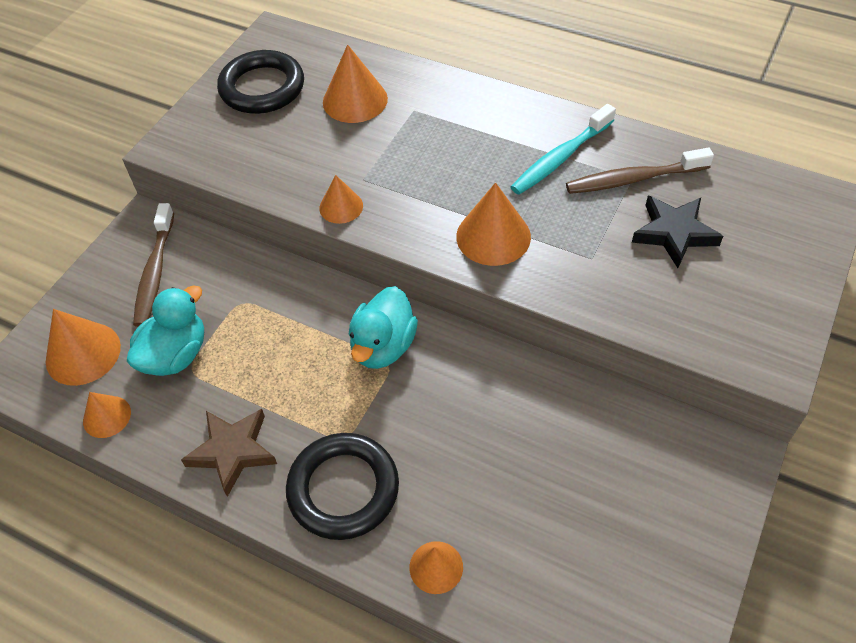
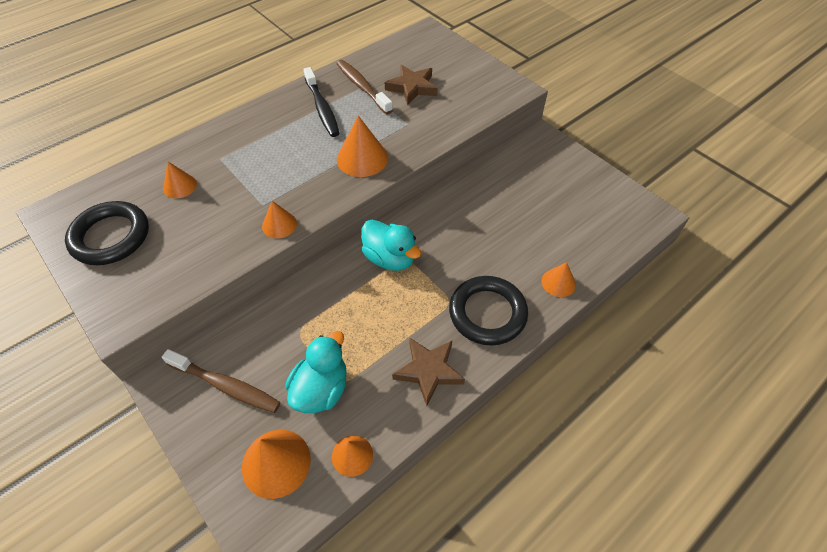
camera: 70 degrees left, 0 degrees up
(176, 355) = (321, 389): turquoise duck -> turquoise duck turned 60 degrees clockwise
(355, 100) = (180, 186): orange cone -> orange cone, size x0.61
(560, 158) = (322, 108): turquoise toothbrush -> black toothbrush
(633, 179) = (362, 87): brown toothbrush -> brown toothbrush turned 135 degrees clockwise
(674, 233) = (412, 87): black star -> brown star

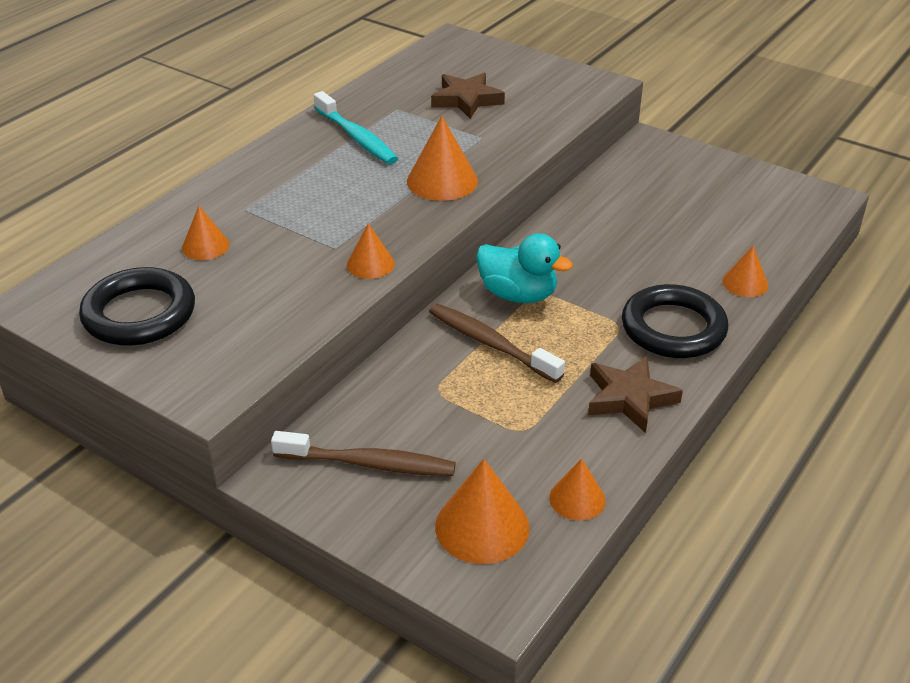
camera: 15 degrees left, 15 degrees down
(321, 389) = (500, 442): turquoise duck -> none
(322, 108) = (357, 137): black toothbrush -> turquoise toothbrush
(362, 87) = (398, 108): brown toothbrush -> brown toothbrush (490, 343)

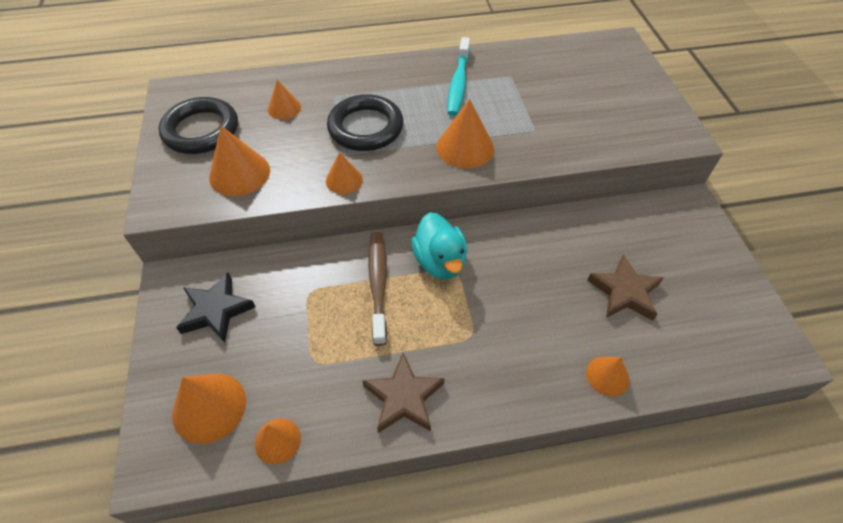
camera: 45 degrees right, 15 degrees up
(252, 320) = (239, 173): none -> orange cone
(369, 464) = (216, 310): brown toothbrush -> black star
(466, 100) = (564, 94): brown star -> brown star (624, 292)
(673, 328) = (504, 369): black ring -> black ring (365, 127)

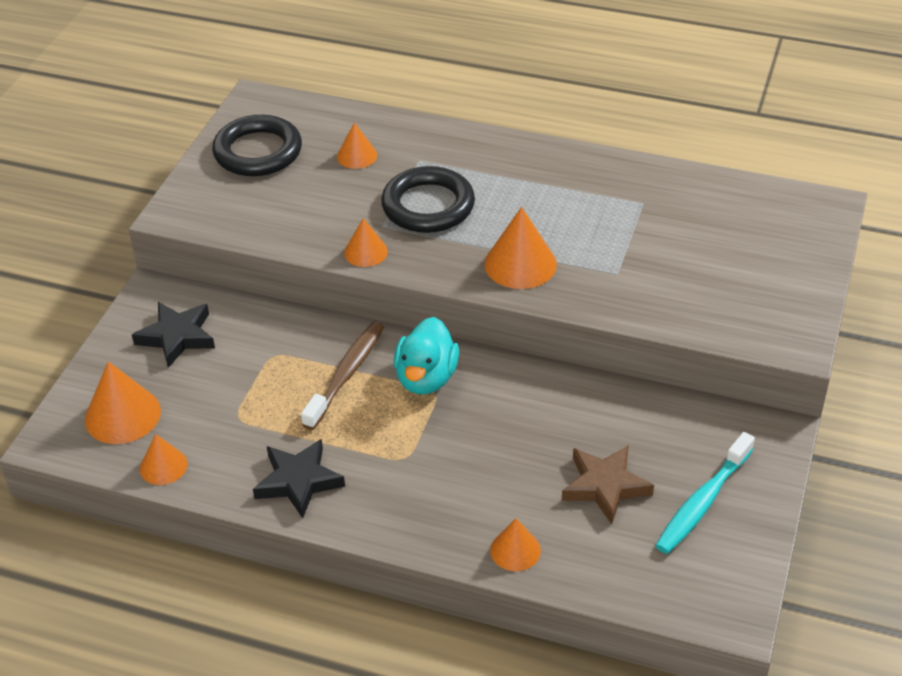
camera: 30 degrees right, 10 degrees down
(239, 173) = (267, 209): orange cone -> none
(403, 397) = (298, 481): brown star -> black star
(458, 83) = (572, 191): turquoise toothbrush -> turquoise toothbrush (702, 502)

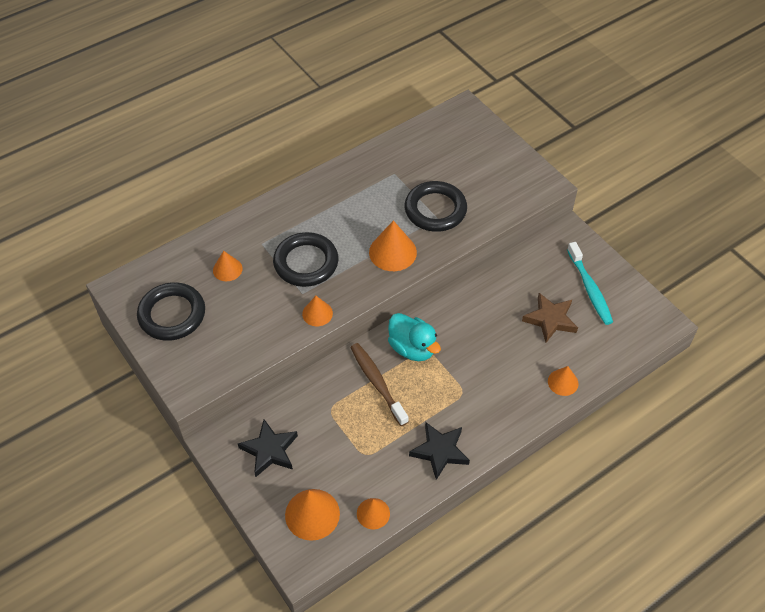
camera: 55 degrees left, 10 degrees up
(628, 265) = (435, 210): none -> black ring

